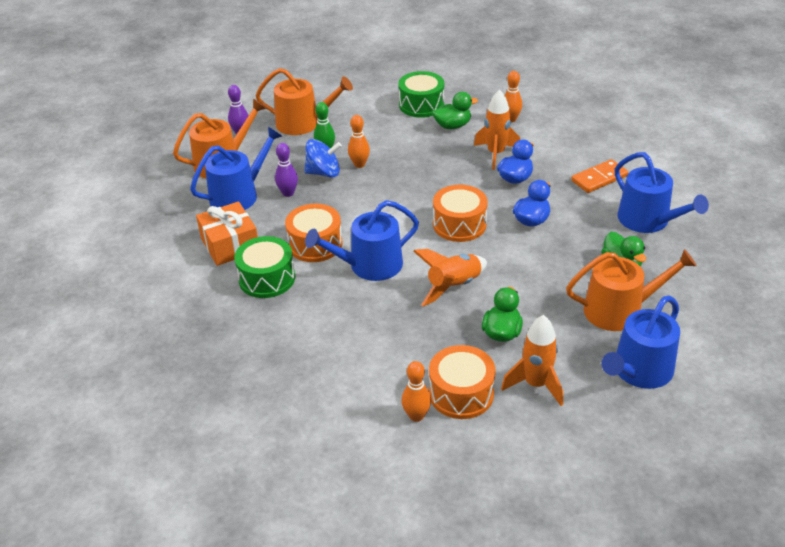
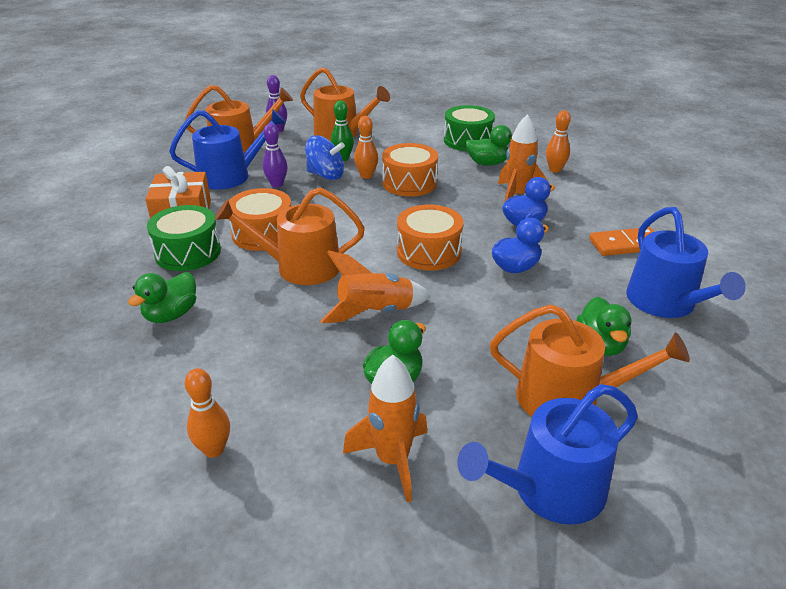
camera: 20 degrees right, 5 degrees down
(301, 334) = (171, 315): none -> green duck
(369, 265) = (300, 267): blue watering can -> orange watering can
(461, 393) = (289, 440): orange drum -> orange drum (409, 183)

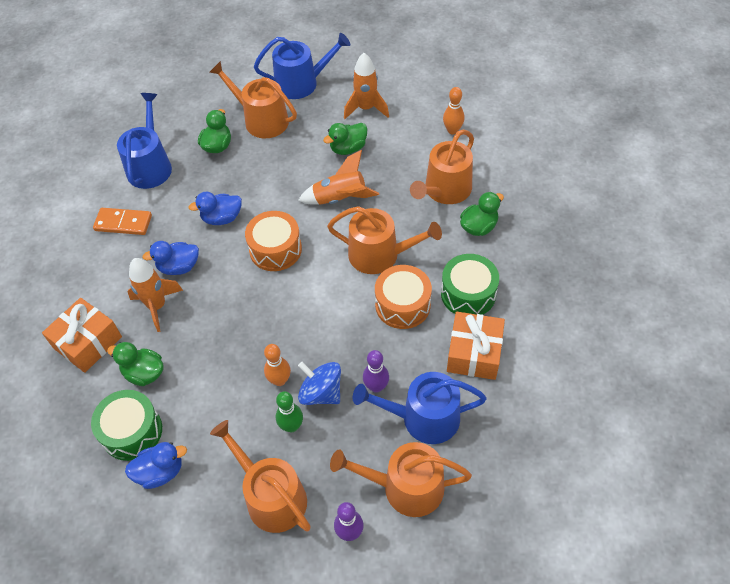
camera: 160 degrees left, 20 degrees up
(222, 349) = (444, 190): none -> orange watering can
(409, 183) = (243, 355): orange drum -> none
(430, 131) = (160, 472): none -> blue duck
(555, 170) = (88, 342): orange bowling pin -> orange gift

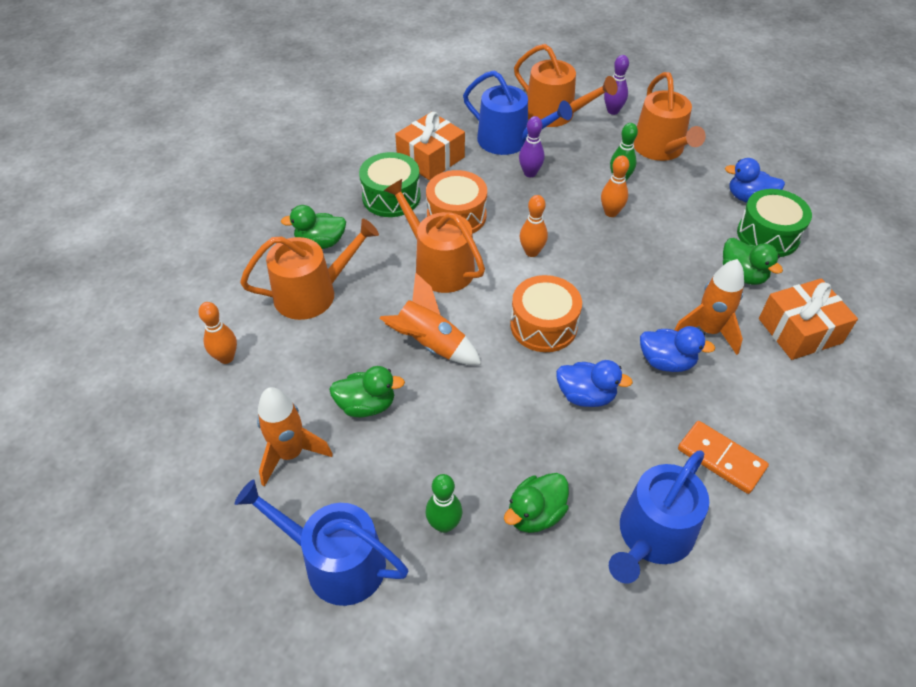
camera: 150 degrees left, 5 degrees down
(261, 120) = (444, 524): orange watering can -> green bowling pin
(321, 303) = (531, 252): none -> orange bowling pin
(321, 393) = (579, 189): blue spinning top -> none

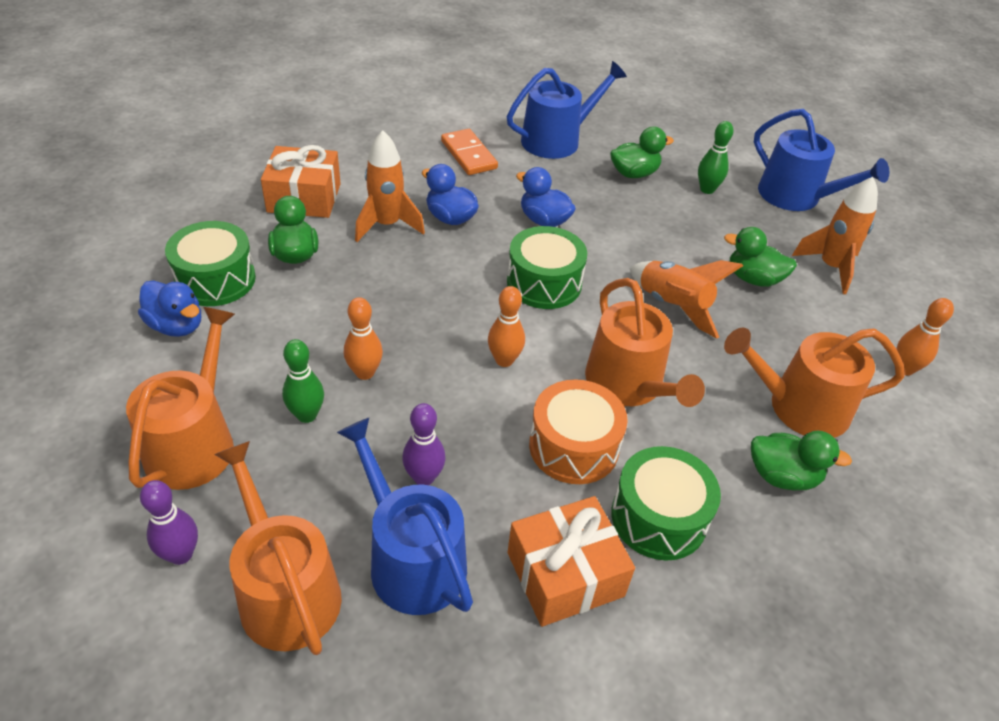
camera: 160 degrees left, 5 degrees down
(543, 325) = (544, 283): orange drum -> green drum

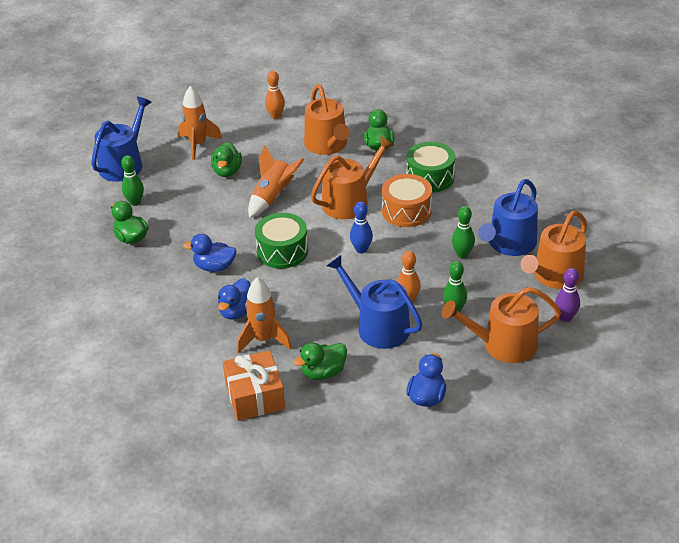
camera: 105 degrees left, 5 degrees down
(215, 279) = (373, 400): green drum -> none
(424, 477) = (462, 254): purple bowling pin -> green bowling pin
(469, 155) = (147, 327): orange domino -> none
(504, 360) = (361, 249): orange bowling pin -> blue bowling pin
(544, 220) = (214, 267): blue duck -> blue duck turned 75 degrees clockwise
(557, 140) = (101, 286): blue watering can -> blue watering can (378, 326)
(565, 574) = (481, 198): orange gift -> none

